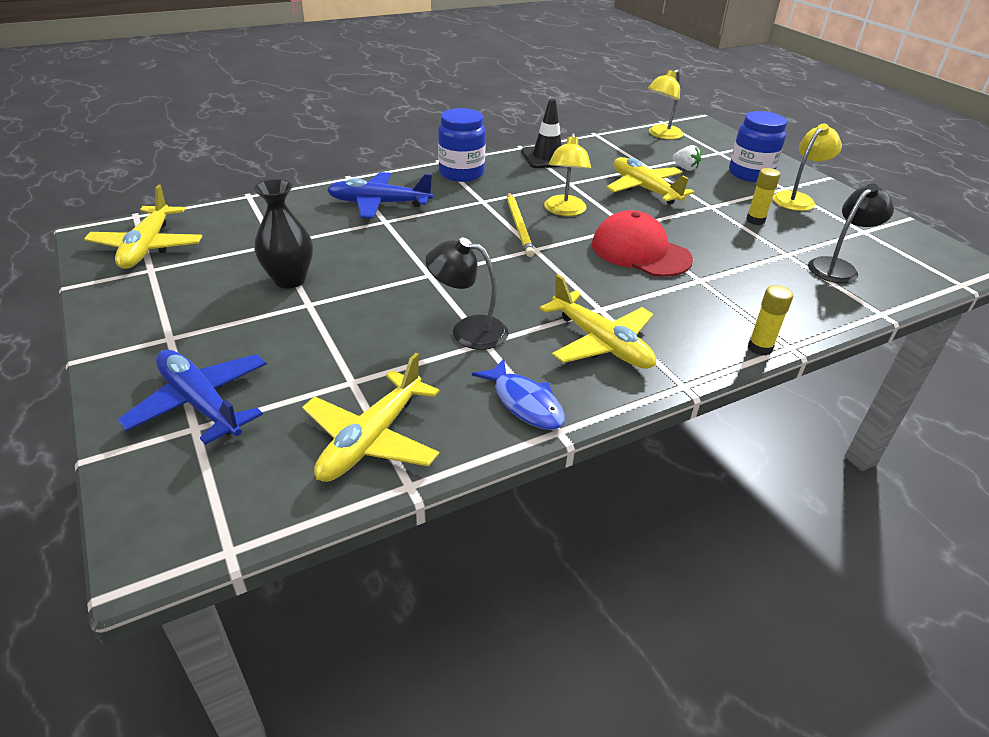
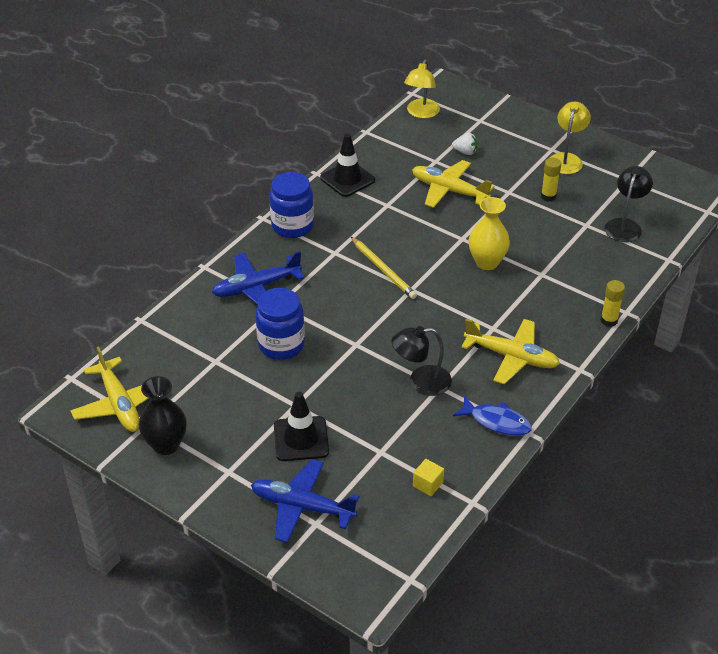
camera: 25 degrees left, 5 degrees up
(278, 336) = (301, 439): none -> black traffic cone
(290, 280) = (261, 390): black vase -> black vase (166, 445)
(372, 439) = (428, 484): yellow plane -> yellow cube
(564, 211) = (405, 239): yellow lamp -> none
(640, 252) = (487, 262): red cap -> yellow vase
(750, 174) = (518, 141): blue jar -> blue jar (281, 345)

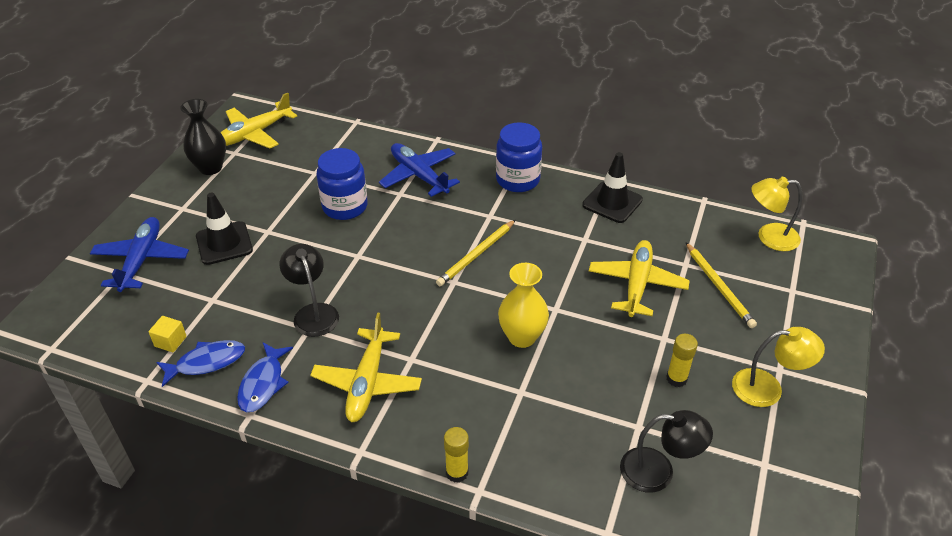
camera: 75 degrees right, 0 degrees up
(462, 459) = (206, 362): none -> blue fish
(465, 152) = (719, 287): white strawberry -> yellow pencil

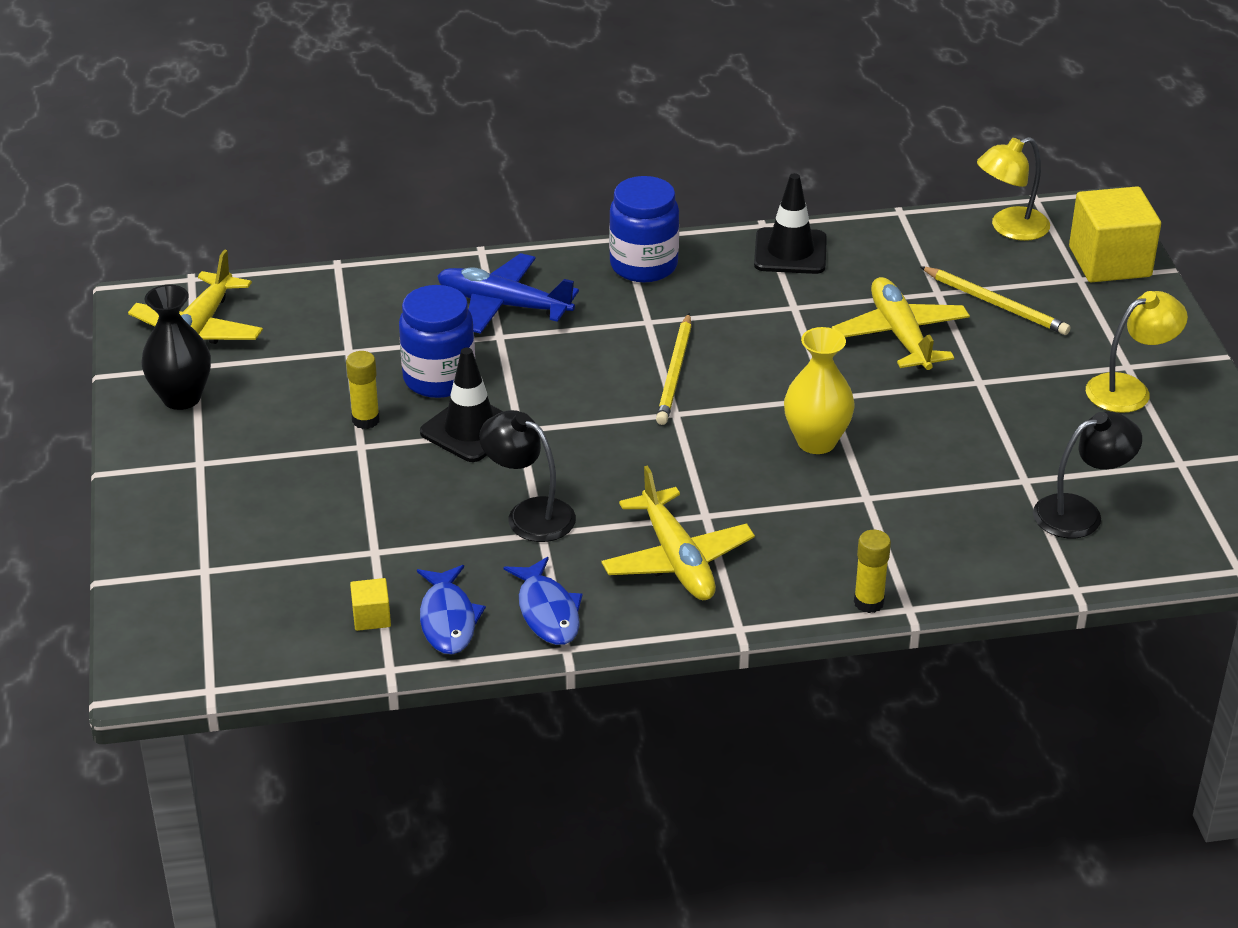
camera: 30 degrees left, 5 degrees down
(141, 260) = (216, 545): blue plane -> none
(206, 362) = (448, 619): blue fish -> blue fish turned 135 degrees clockwise
(224, 243) = (314, 482): black traffic cone -> black traffic cone (470, 430)
(676, 379) = (1026, 417): yellow glue stick -> yellow glue stick (365, 420)
(823, 286) = (1109, 262): none -> yellow cube

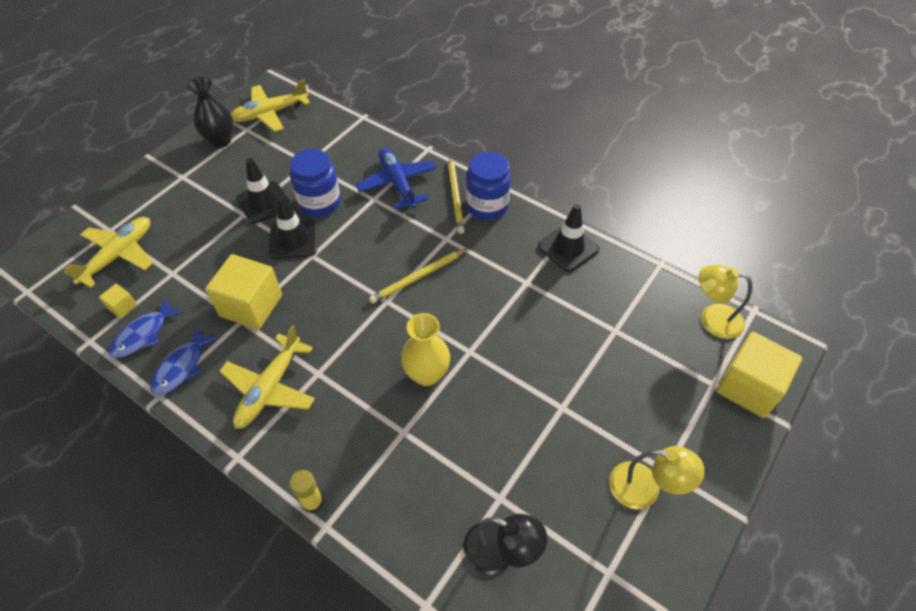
camera: 45 degrees right, 15 degrees up
(365, 420) = (264, 202): yellow glue stick -> black traffic cone
(529, 514) = (251, 305): black lamp -> yellow cube
(900, 335) = (558, 342): yellow plane -> yellow plane (118, 255)
(996, 304) = (639, 363): yellow pencil -> yellow pencil (455, 196)

